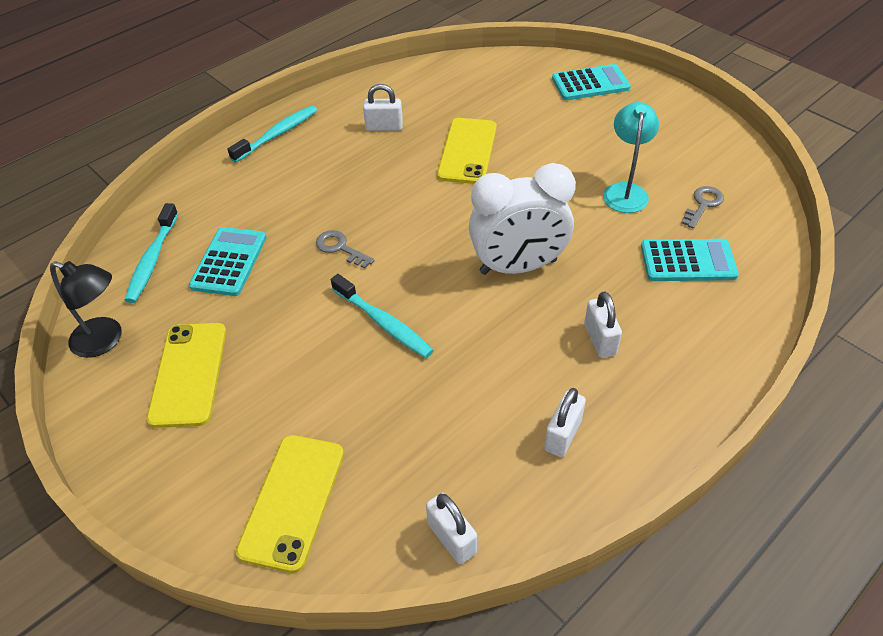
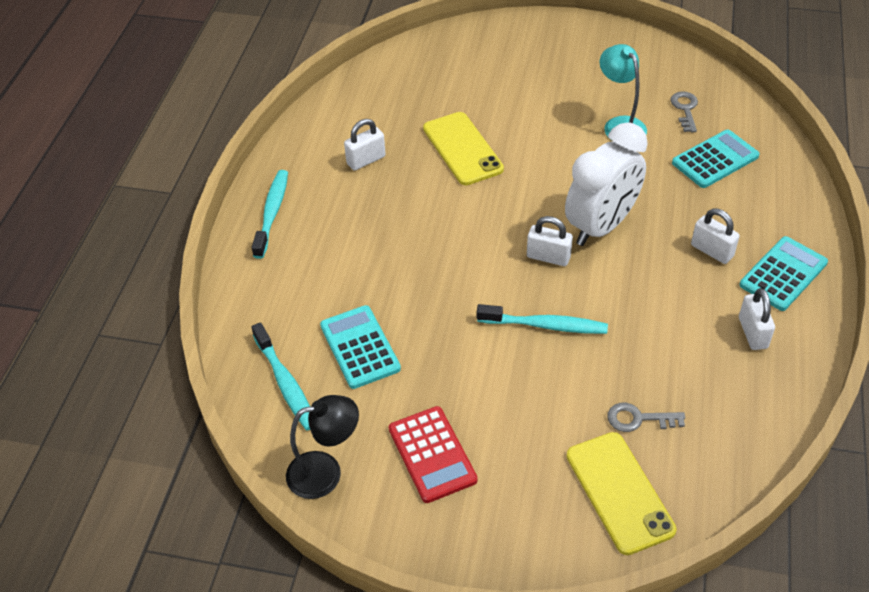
camera: 35 degrees left, 0 degrees up
(188, 374) = (432, 454): yellow phone -> red calculator
(340, 248) = (444, 285): grey key -> grey key (638, 419)
(452, 538) = (751, 445): white padlock -> white padlock (548, 257)
(590, 83) = (503, 42): turquoise calculator -> turquoise calculator (783, 274)

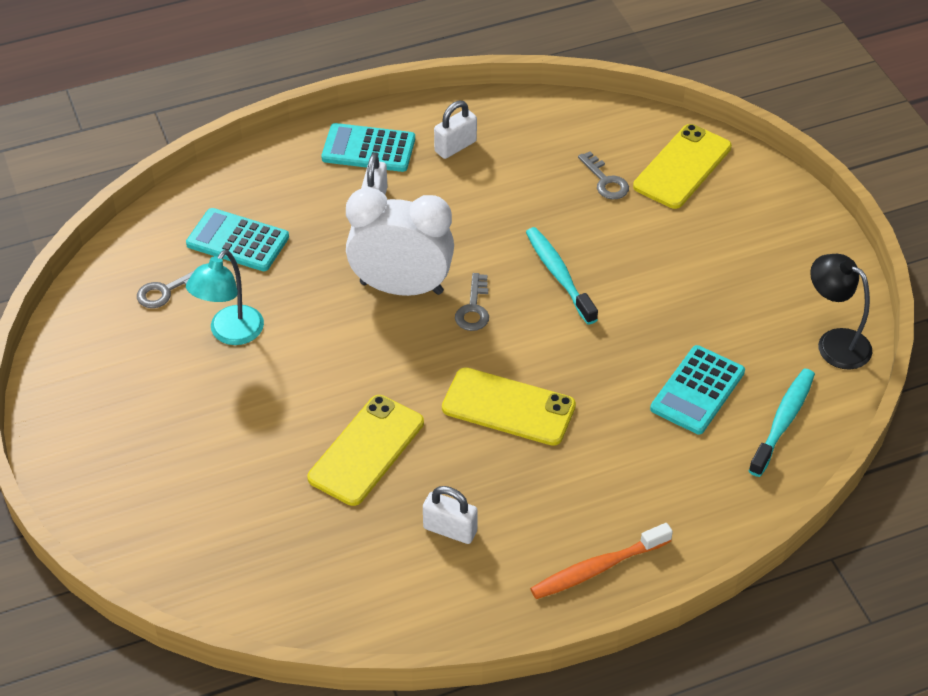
camera: 125 degrees left, 0 degrees up
(272, 213) = (597, 568): turquoise toothbrush -> orange toothbrush
(432, 454) = (754, 285): red calculator -> none
(438, 232) = (508, 407): none -> yellow phone
(548, 257) = (473, 308): white padlock -> grey key

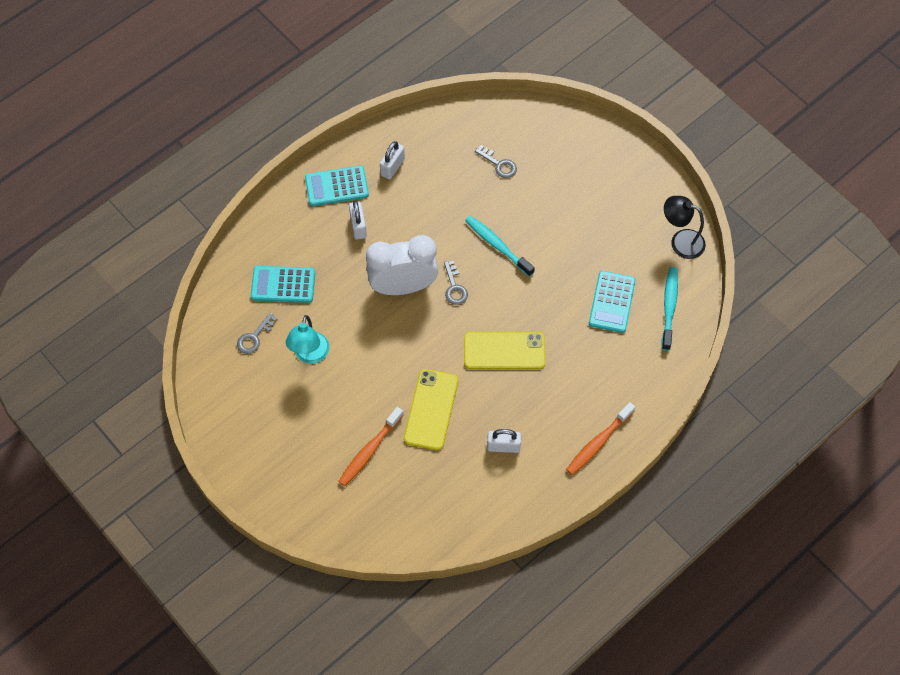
camera: 20 degrees left, 15 degrees up
(251, 476) = (369, 451): none -> orange toothbrush
(682, 167) = (543, 138): yellow phone -> none

